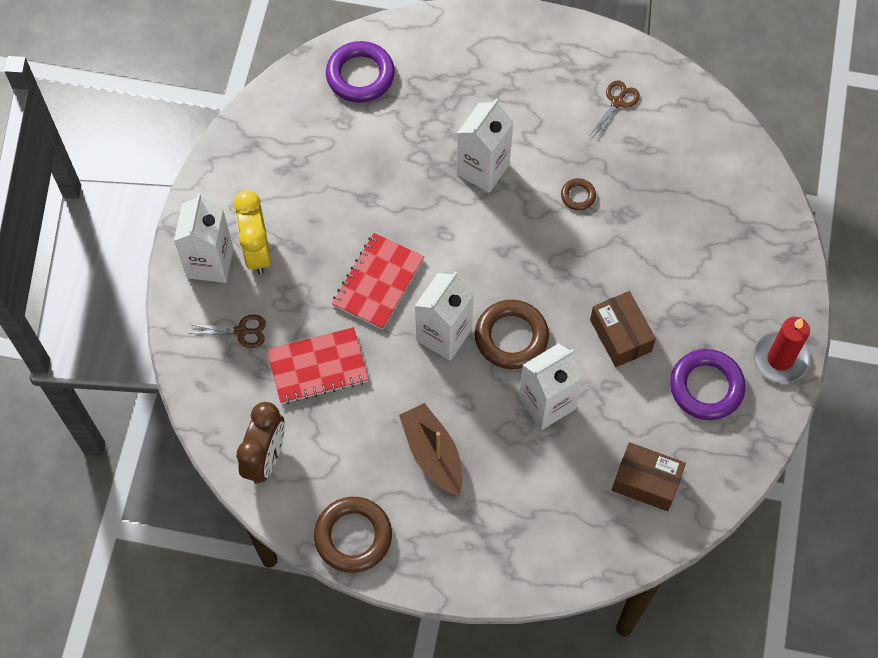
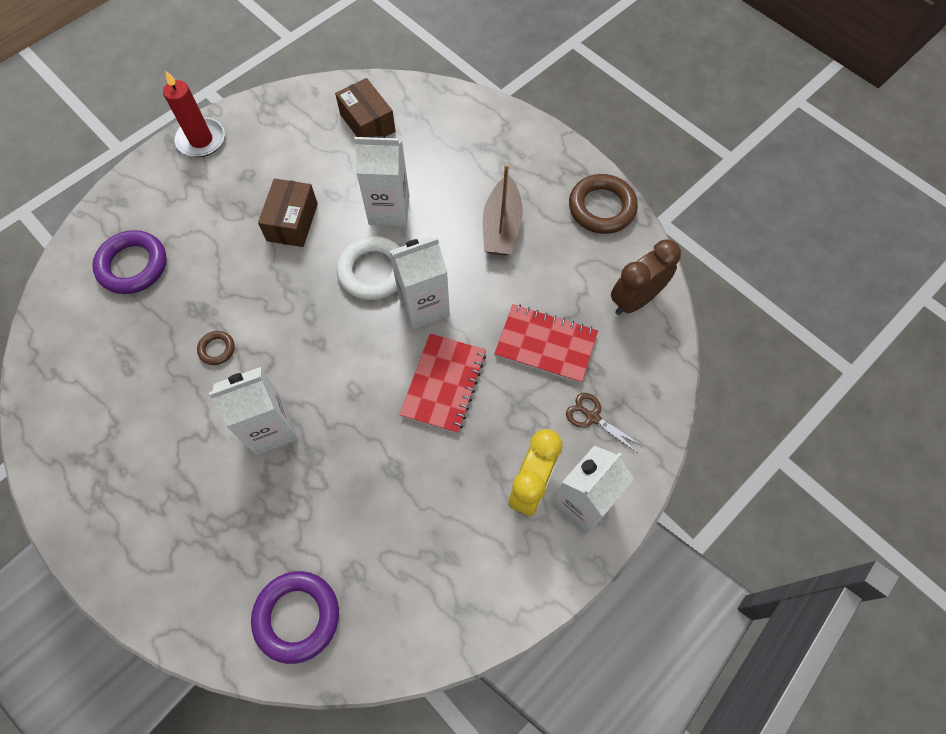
camera: 145 degrees left, 0 degrees up
(378, 282) = (443, 384): red notebook -> red notebook turned 45 degrees counterclockwise
(511, 337) = (373, 271): brown ring -> white ring
(617, 102) = (100, 412): brown scissors -> none
(706, 387) = (269, 153): purple ring -> purple ring (133, 265)

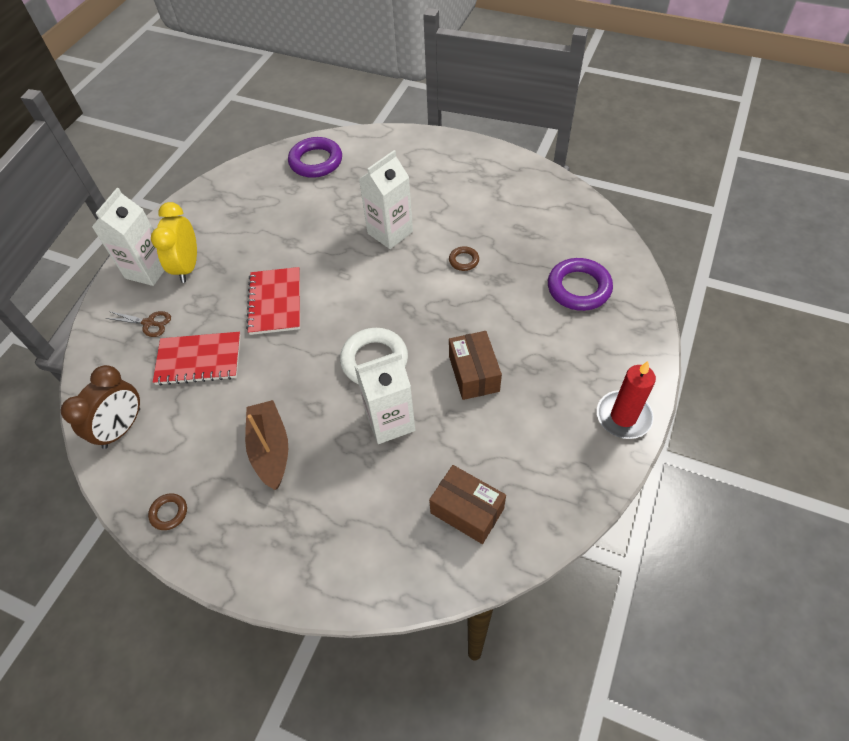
camera: 160 degrees right, 10 degrees down
(424, 306) = (316, 350): white carton -> none
(601, 208) = (169, 513): brown ring -> brown ring, size x0.49

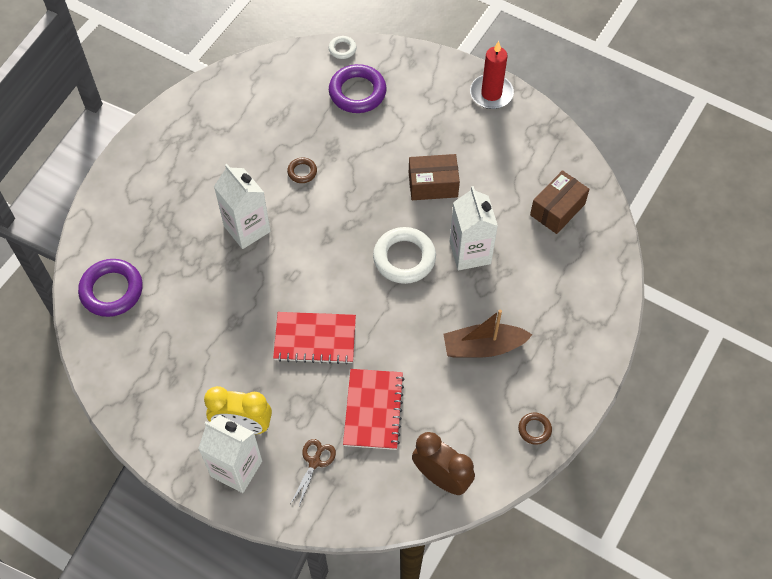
camera: 85 degrees left, 5 degrees up
(632, 266) = (342, 49): none -> white ring

